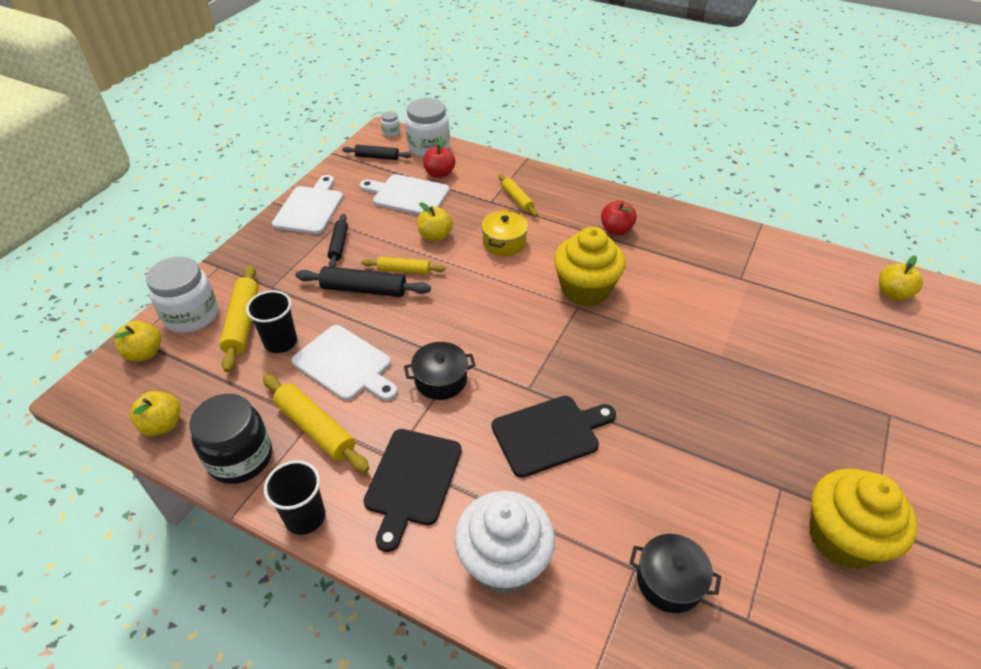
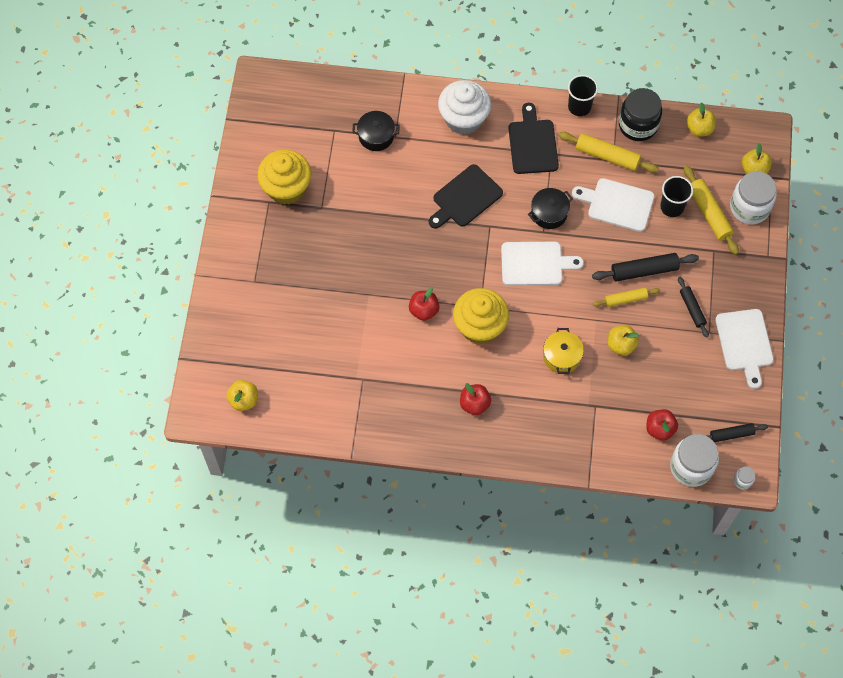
camera: 160 degrees right, 20 degrees up
(408, 195) = (672, 389): white cutting board -> white cutting board (535, 264)
(517, 199) = (573, 416): yellow rolling pin -> none
(650, 321) = (424, 310): none -> red apple

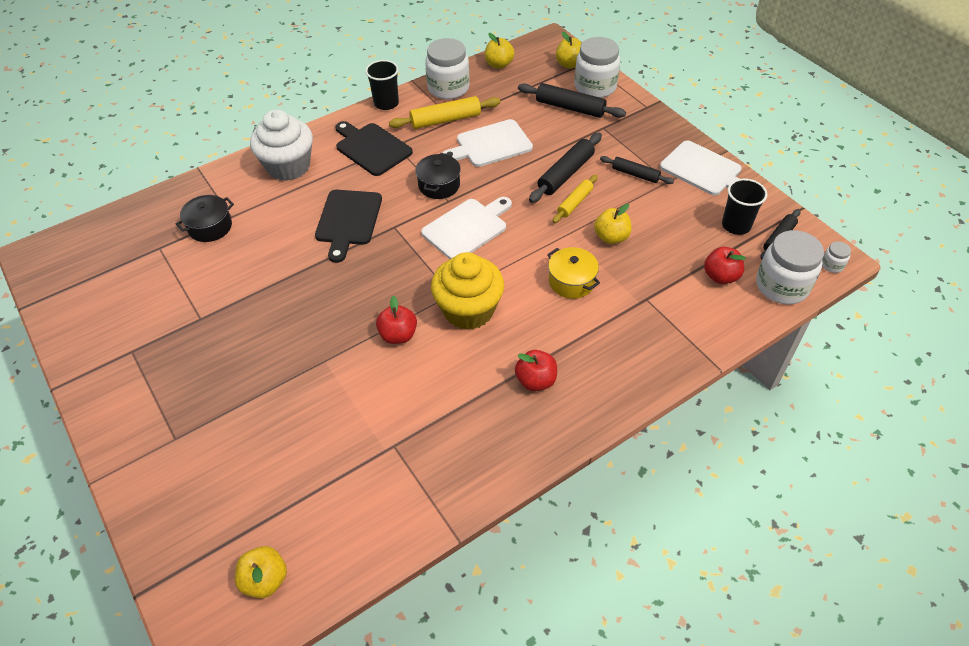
camera: 40 degrees left, 15 degrees down
(286, 188) = (144, 326): yellow cupcake -> none
(638, 125) = (448, 88): black jar -> white jar
(672, 207) = (536, 121): black cup -> black cup (736, 225)
(709, 213) = (570, 108): yellow rolling pin -> black rolling pin

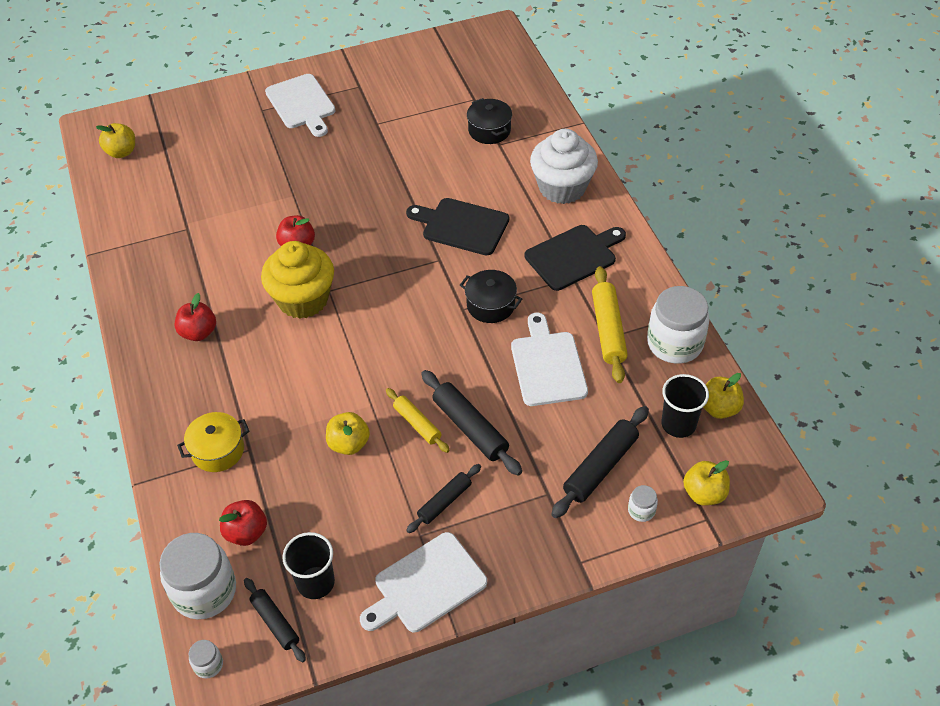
camera: 105 degrees right, 0 degrees up
(386, 103) = (656, 279): black cup -> black cup (678, 424)
(467, 228) = (414, 318): white cutting board -> white cutting board (301, 104)
(571, 281) = (301, 390): yellow pot -> yellow pot (218, 450)
(595, 87) = (641, 510): white jar -> white jar, size x0.44

